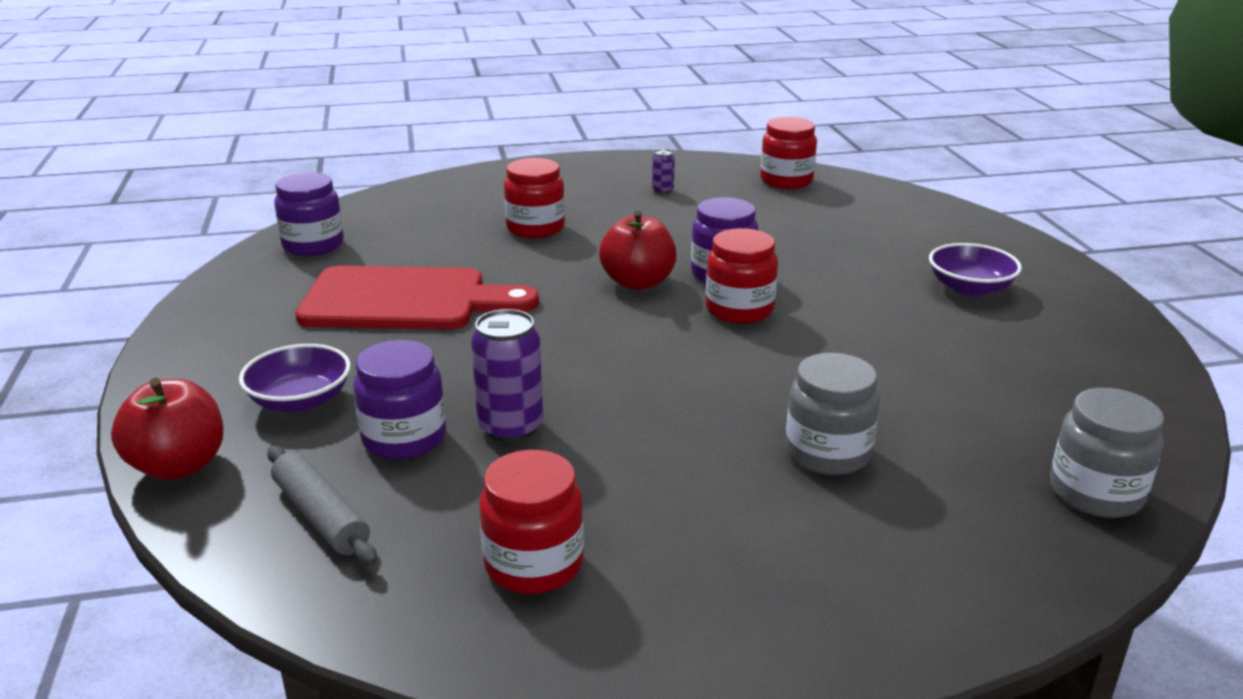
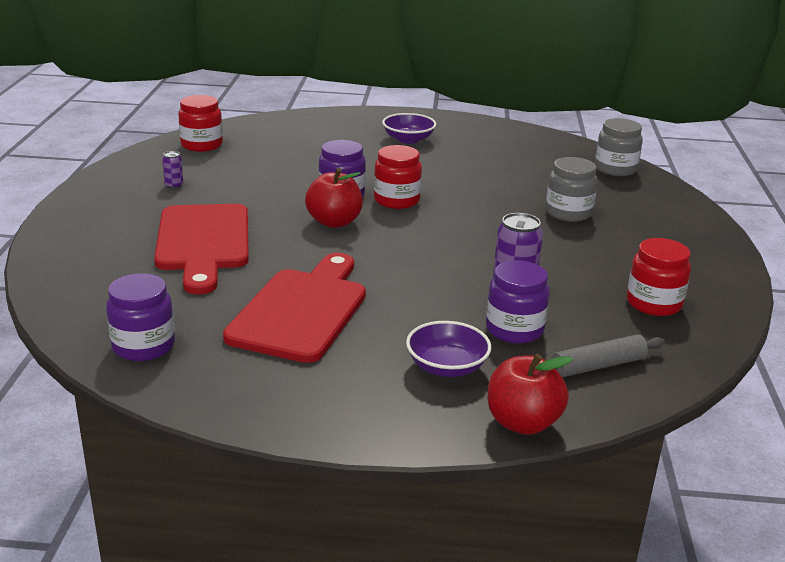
camera: 75 degrees left, 0 degrees up
(535, 228) = (203, 242): red jar -> red cutting board

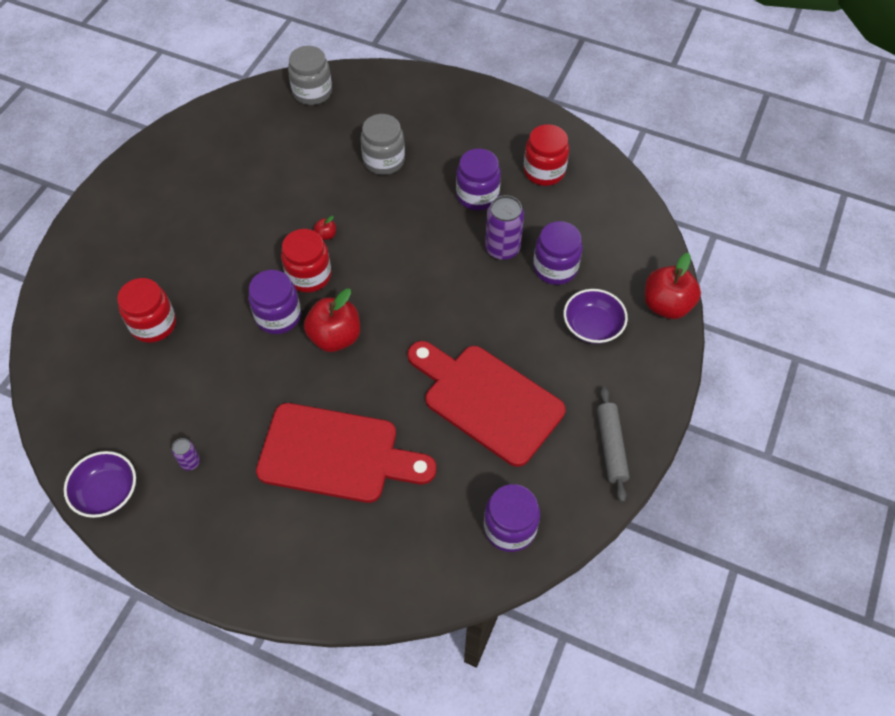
camera: 70 degrees left, 30 degrees up
(202, 145) = (87, 417): red jar -> red jar (153, 324)
(408, 139) = (168, 222): purple bowl -> purple bowl (107, 492)
(449, 200) = (326, 235): none -> red apple
(574, 267) = (477, 195): none -> purple jar
(598, 366) = (613, 238): grey rolling pin -> grey rolling pin (611, 446)

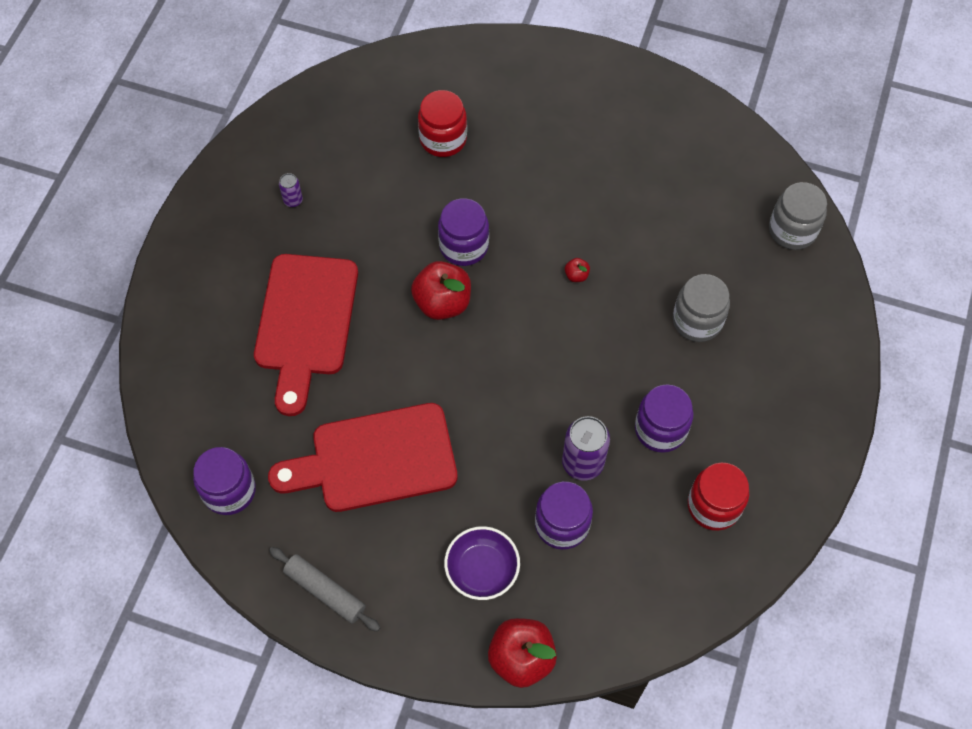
camera: 85 degrees right, 5 degrees up
(107, 492) = (261, 142): purple bowl -> none
(309, 275) = (519, 267): red jar -> none
(487, 400) = (375, 459): red cutting board -> red cutting board turned 135 degrees counterclockwise
(611, 446) = (325, 591): grey rolling pin -> grey rolling pin turned 45 degrees clockwise

